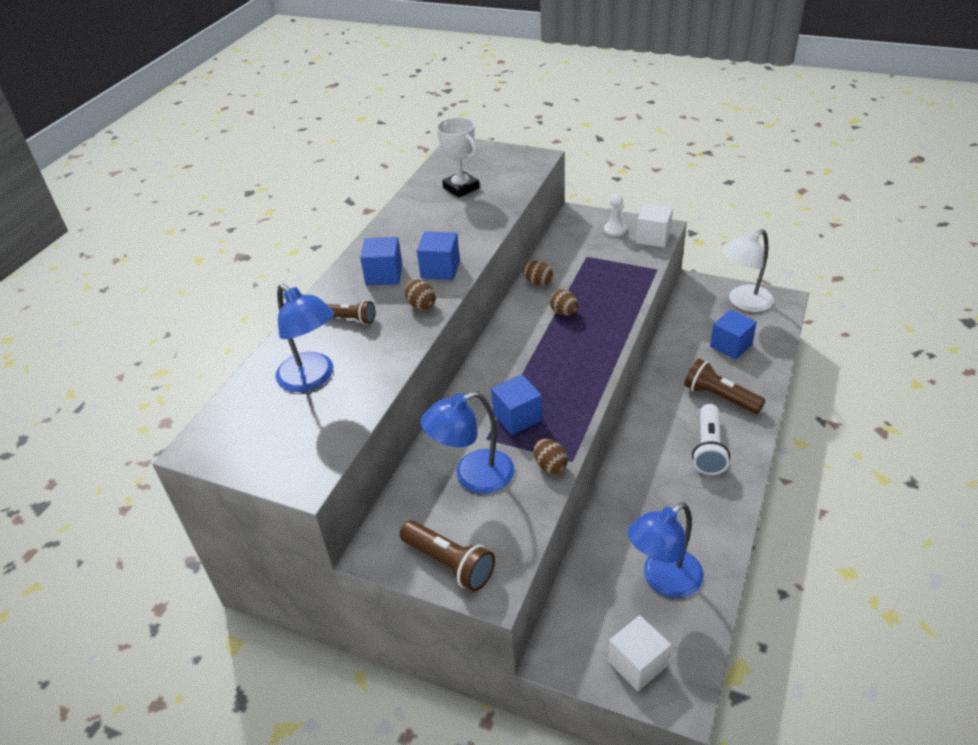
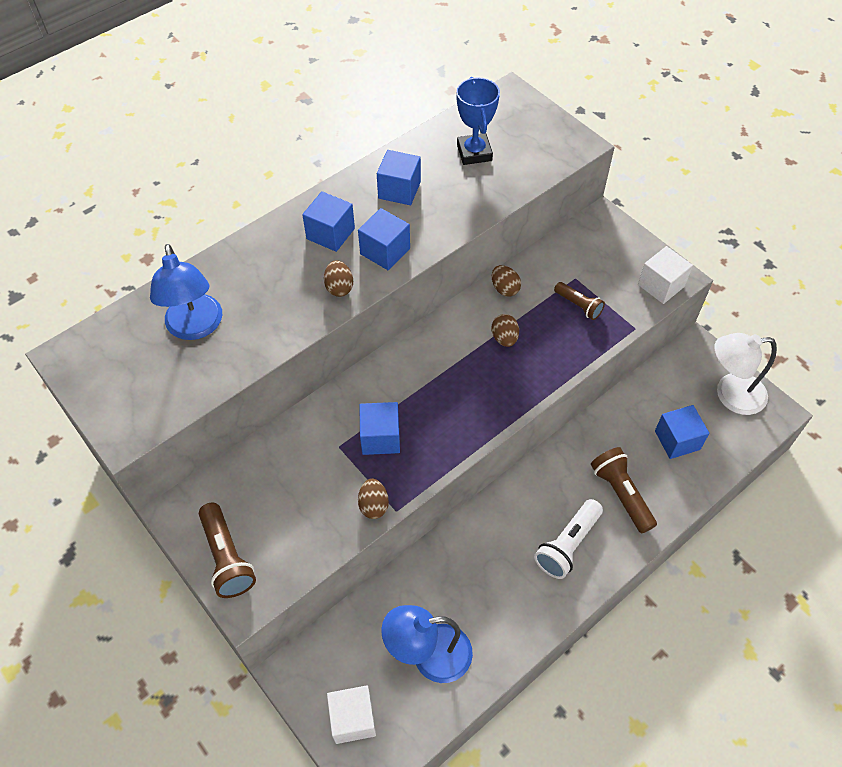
camera: 25 degrees right, 15 degrees up
(351, 319) = (268, 274): brown flashlight -> brown flashlight (578, 305)
(419, 229) = (399, 190): none -> blue cube
(461, 188) = (474, 153): white trophy -> blue trophy
(473, 476) = (301, 481): blue lamp -> none
(614, 230) = (628, 257): white pawn -> none

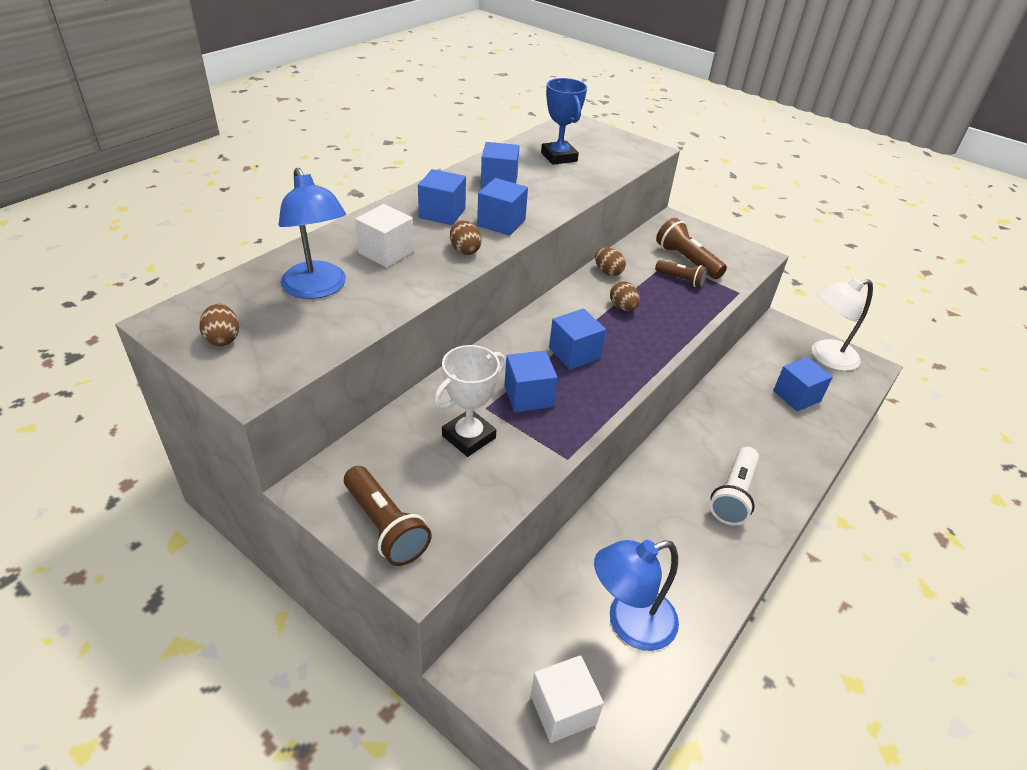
camera: 15 degrees left, 15 degrees down
(315, 476) = (468, 437): none -> white trophy
(373, 505) = (541, 456): brown egg -> brown egg (223, 339)
(438, 392) = (574, 353): none -> blue cube
(621, 494) = (765, 445): brown flashlight -> brown flashlight (686, 260)
(661, 285) = (746, 261): white cube -> white cube (386, 252)

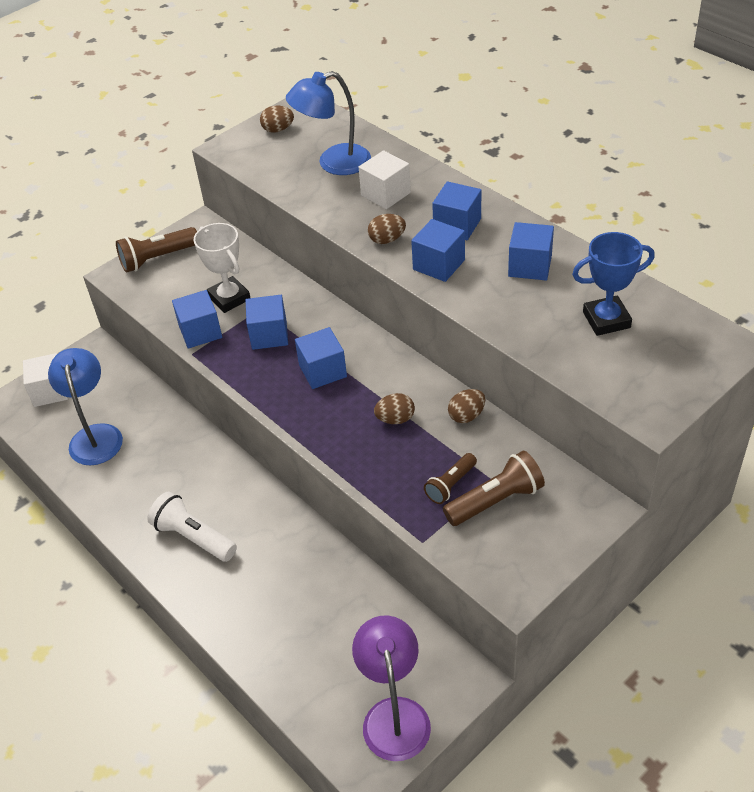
camera: 105 degrees right, 5 degrees up
(796, 396) = (322, 647): blue cube -> blue cube (200, 332)
(826, 357) = (394, 714): white lamp -> purple lamp

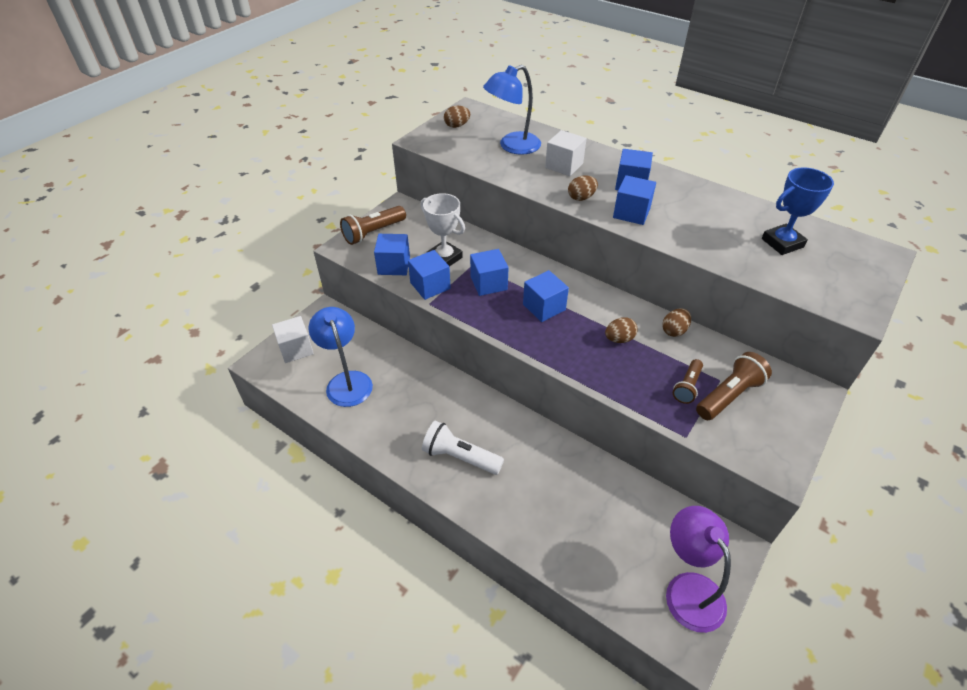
camera: 15 degrees left, 0 degrees up
(530, 266) = (702, 209): blue cube -> blue cube (394, 265)

